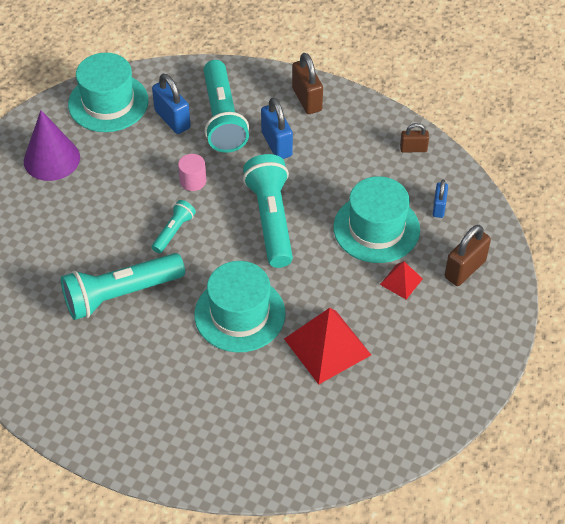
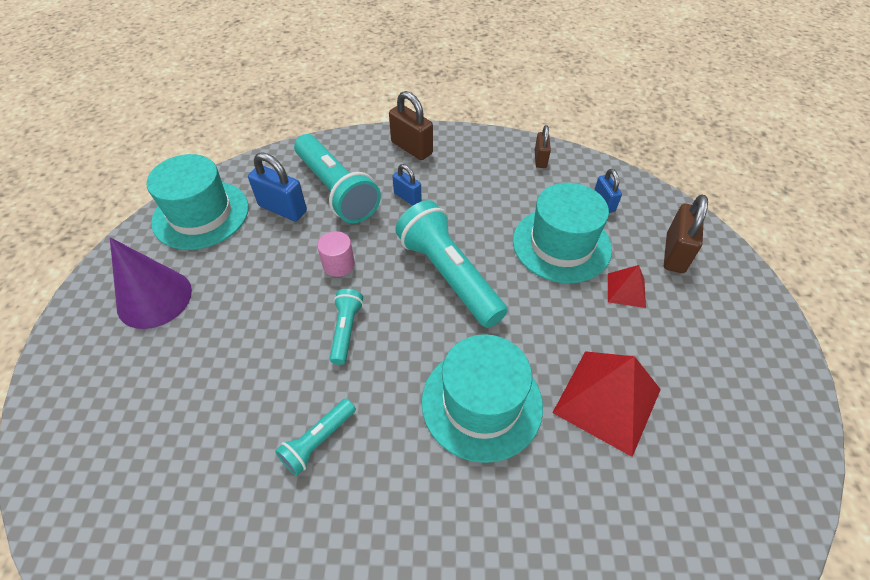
camera: 25 degrees left, 0 degrees up
(120, 294) = (318, 441): turquoise flashlight -> turquoise flashlight, size x0.50
(276, 144) = (407, 197): blue padlock -> blue padlock, size x0.61
(413, 149) = (540, 159): brown padlock -> brown padlock turned 60 degrees counterclockwise

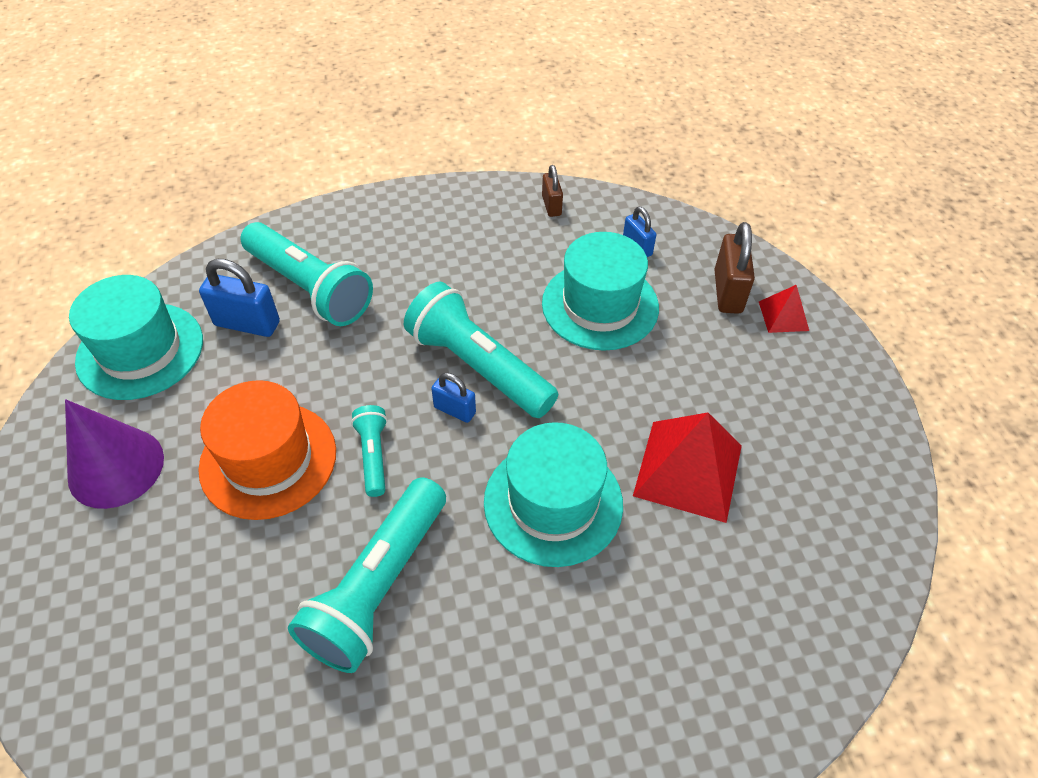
camera: 15 degrees left, 0 degrees up
(265, 316) = (268, 460): none -> orange hat
(318, 441) = (378, 586): turquoise flashlight -> turquoise flashlight, size x2.00
(338, 264) = (340, 379): pink cylinder -> none
(407, 197) = (402, 281): blue padlock -> blue padlock (454, 410)
(411, 148) = (390, 217): brown padlock -> none
(626, 290) = (683, 344): red pyramid -> red pyramid (783, 316)

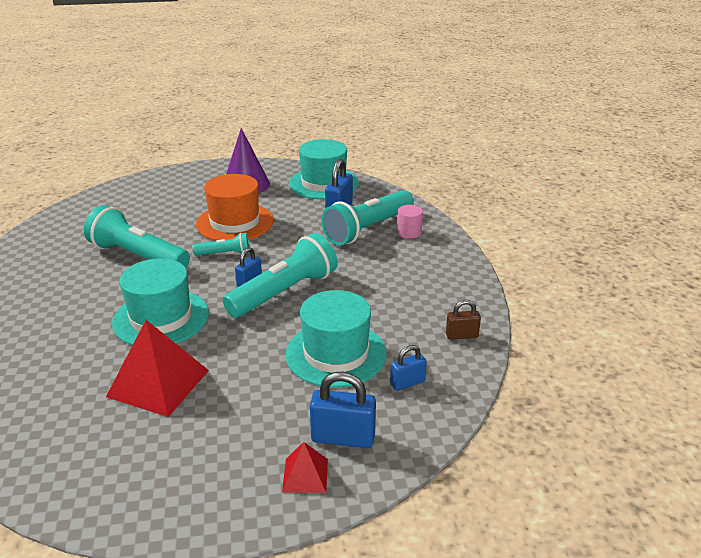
camera: 95 degrees right, 20 degrees down
(323, 245) = (409, 232): none -> pink cylinder
(728, 292) = (343, 438): brown padlock -> blue padlock

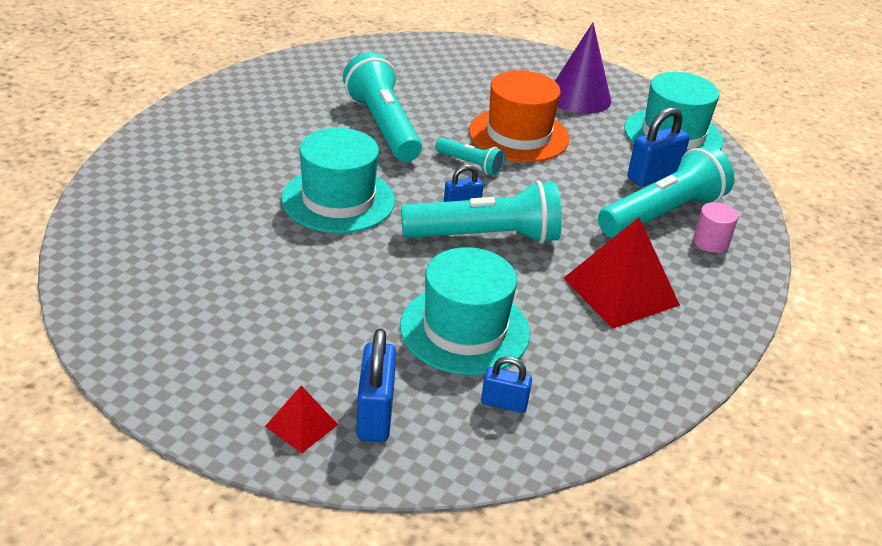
camera: 35 degrees right, 5 degrees up
(158, 383) = (270, 261): red pyramid -> red pyramid (621, 291)
(343, 438) = (375, 415): blue padlock -> blue padlock turned 45 degrees clockwise
(368, 229) = (663, 214): turquoise flashlight -> turquoise flashlight turned 150 degrees clockwise
(461, 335) = (628, 391): brown padlock -> none

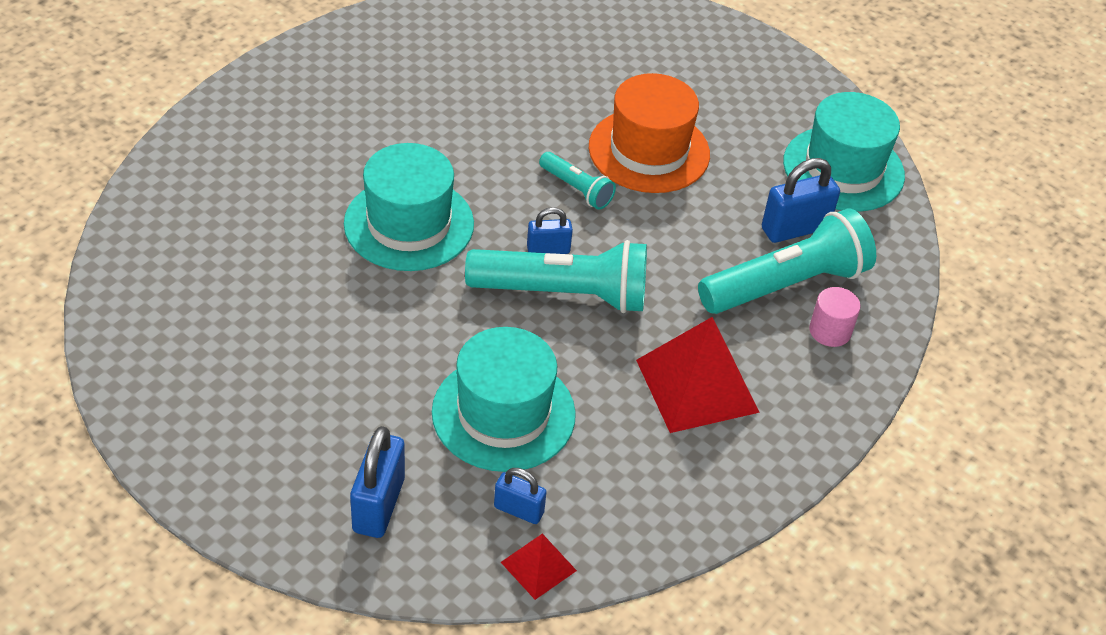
camera: 10 degrees right, 10 degrees up
(301, 425) = (300, 507): red pyramid -> red pyramid (538, 566)
(383, 126) = (488, 122): turquoise flashlight -> none
(579, 97) = (744, 99): purple cone -> none

